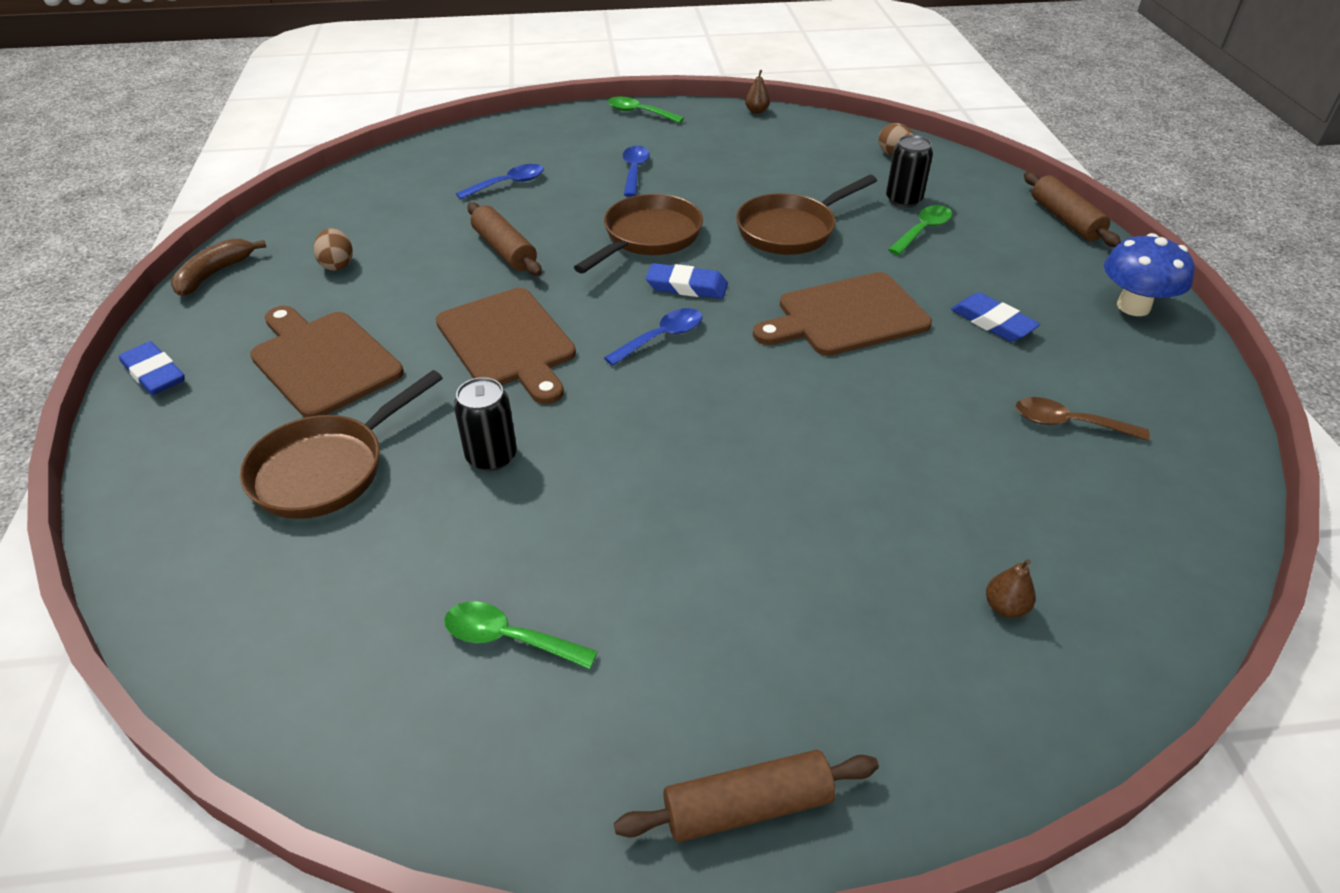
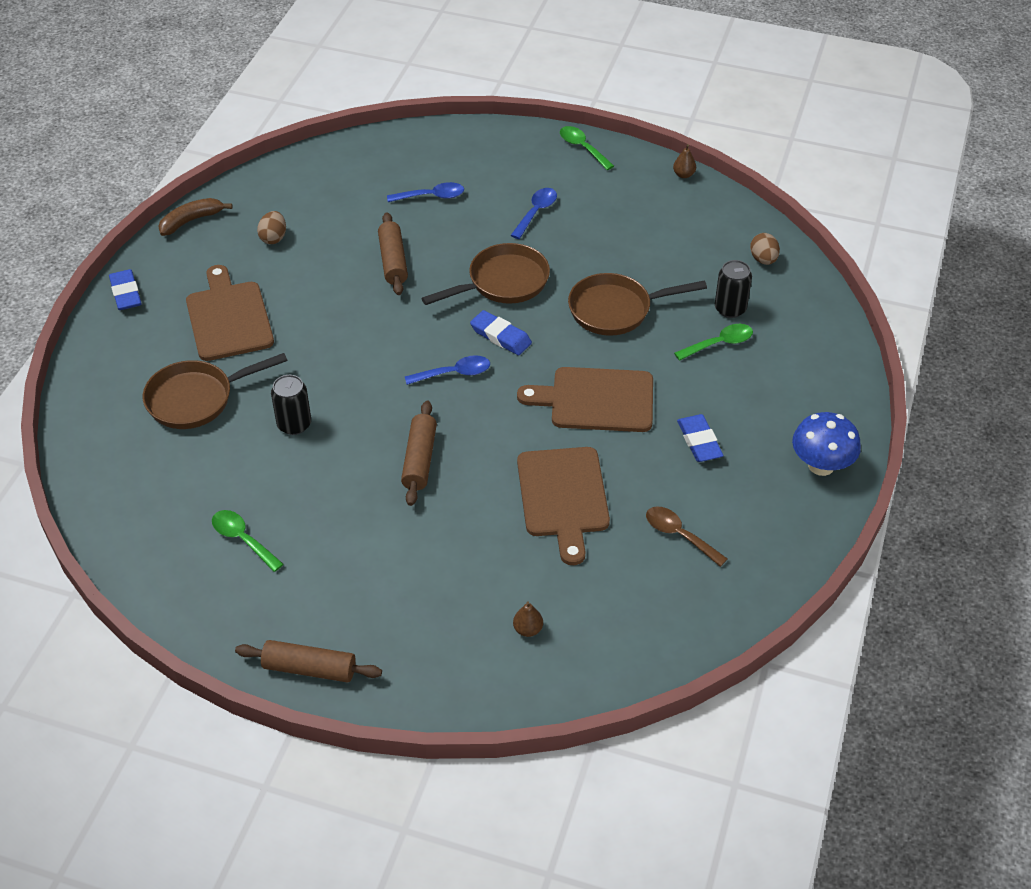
camera: 25 degrees right, 5 degrees up
(508, 342) = (351, 342): brown cutting board -> brown cutting board (563, 497)
(1065, 220) = (847, 371): brown rolling pin -> brown rolling pin (419, 460)

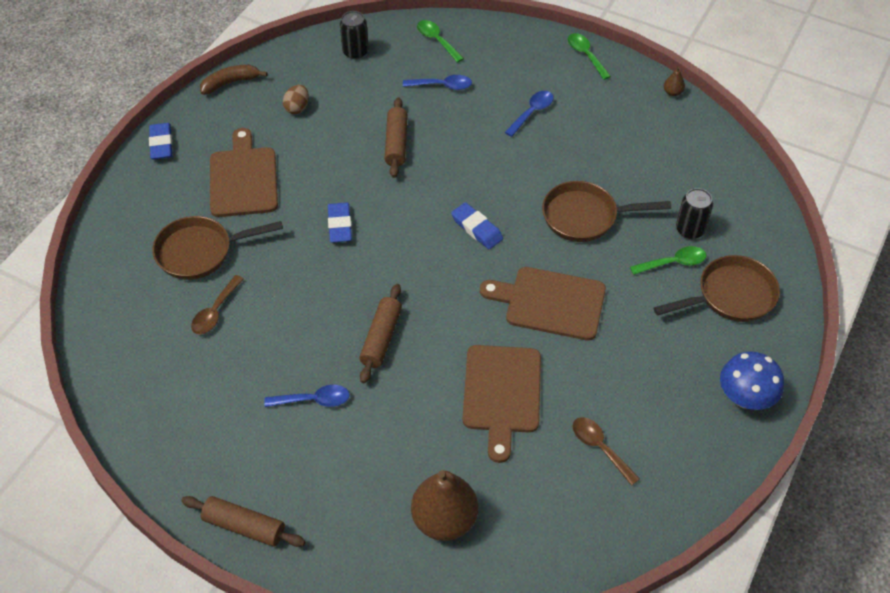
camera: 10 degrees right, 5 degrees up
(227, 458) = (215, 312): none -> brown spoon
(242, 539) = (212, 392): green spoon -> green spoon (436, 40)
(294, 424) = (279, 288): black can -> black can (355, 52)
(454, 373) = (428, 259): blue spoon -> blue spoon (314, 400)
(503, 282) = (489, 176): brown pan -> brown pan (731, 296)
(528, 629) = (444, 519): brown pear -> brown pear, size x2.42
(699, 441) = (636, 357): blue eraser -> blue eraser (340, 225)
(763, 259) = (730, 185): brown egg -> none

